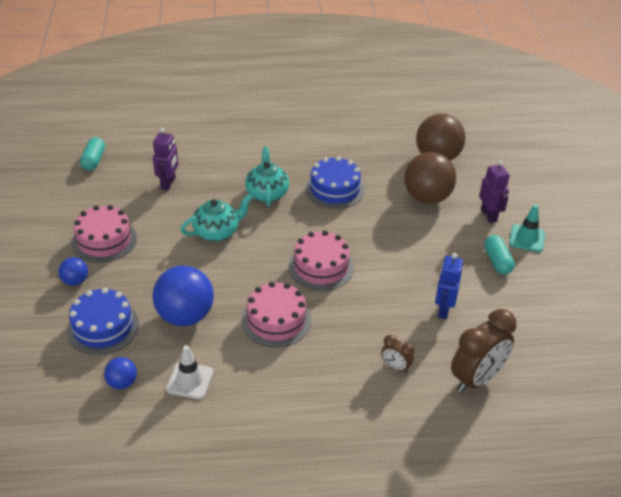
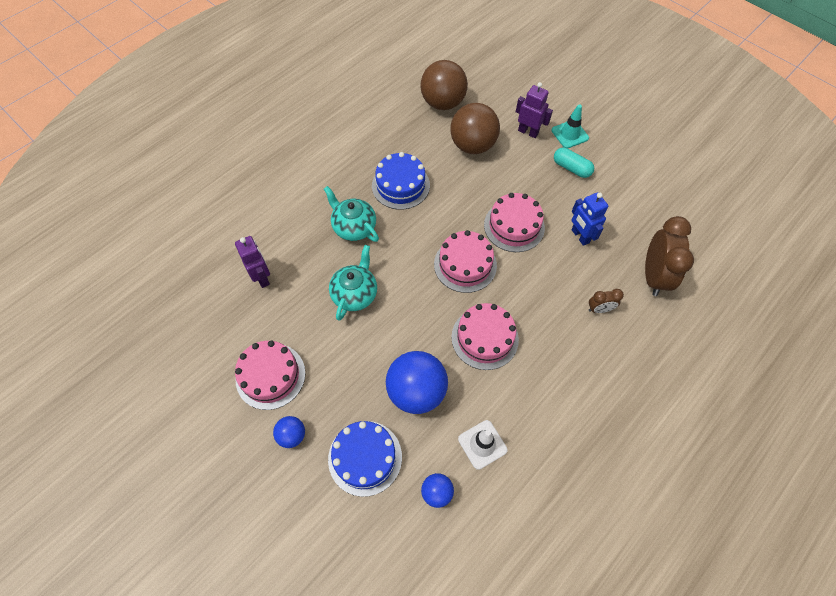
camera: 40 degrees left, 20 degrees up
(94, 160) = (166, 303): turquoise capsule -> none
(393, 268) = (514, 226): none -> pink cake

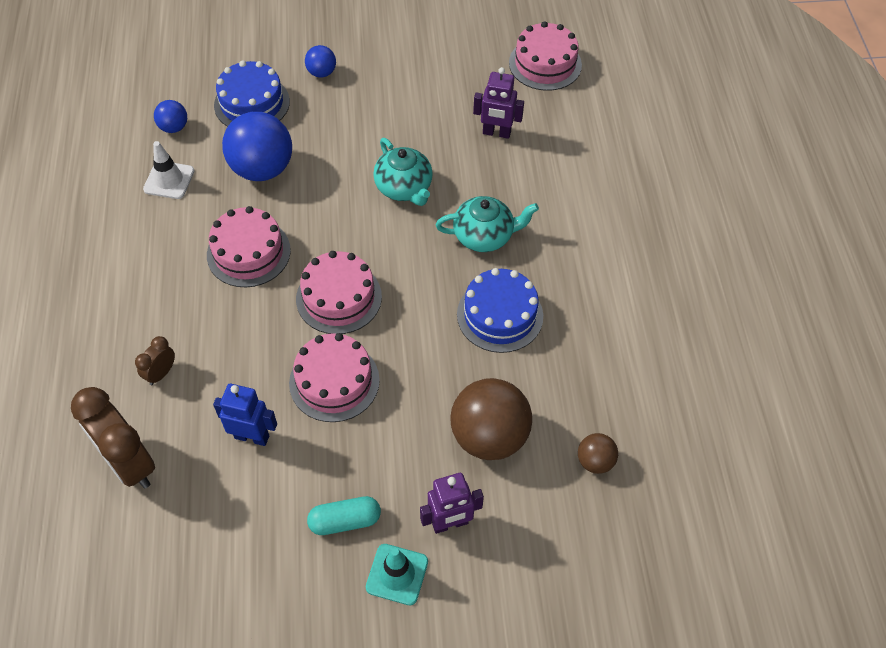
camera: 130 degrees right, 5 degrees down
(270, 376) = (388, 87): pink cake -> pink cake (545, 64)
(443, 103) = (595, 461): brown ball -> brown ball, size x0.49

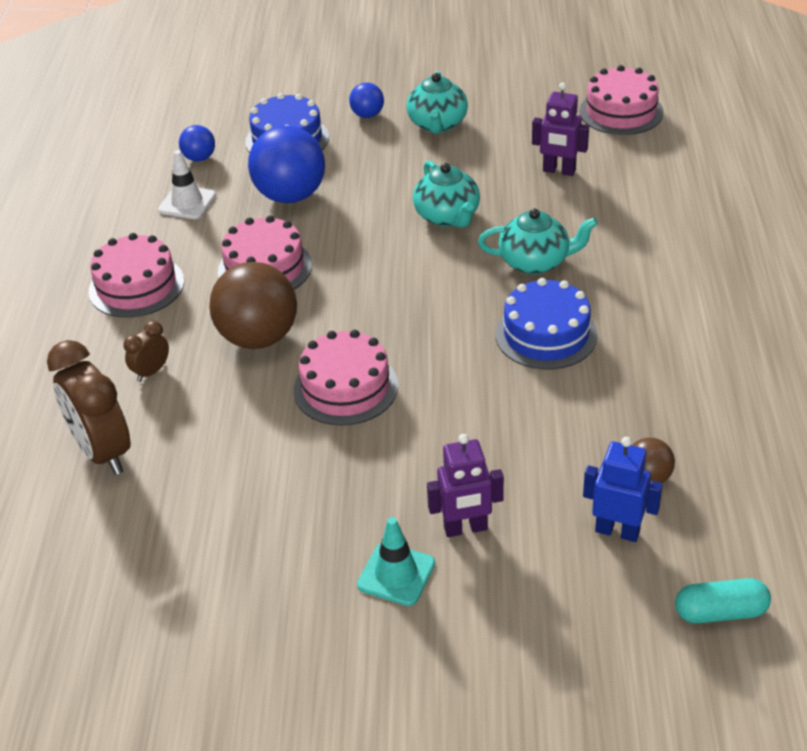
camera: 10 degrees right, 15 degrees down
(252, 436) = (244, 434): blue robot -> blue robot (617, 531)
(339, 297) = (361, 311): pink cake -> pink cake (136, 286)
(345, 521) = (341, 519): turquoise capsule -> turquoise capsule (720, 612)
(385, 82) = (437, 124): none -> turquoise teapot
(489, 436) = (521, 447): brown ball -> brown ball (258, 338)

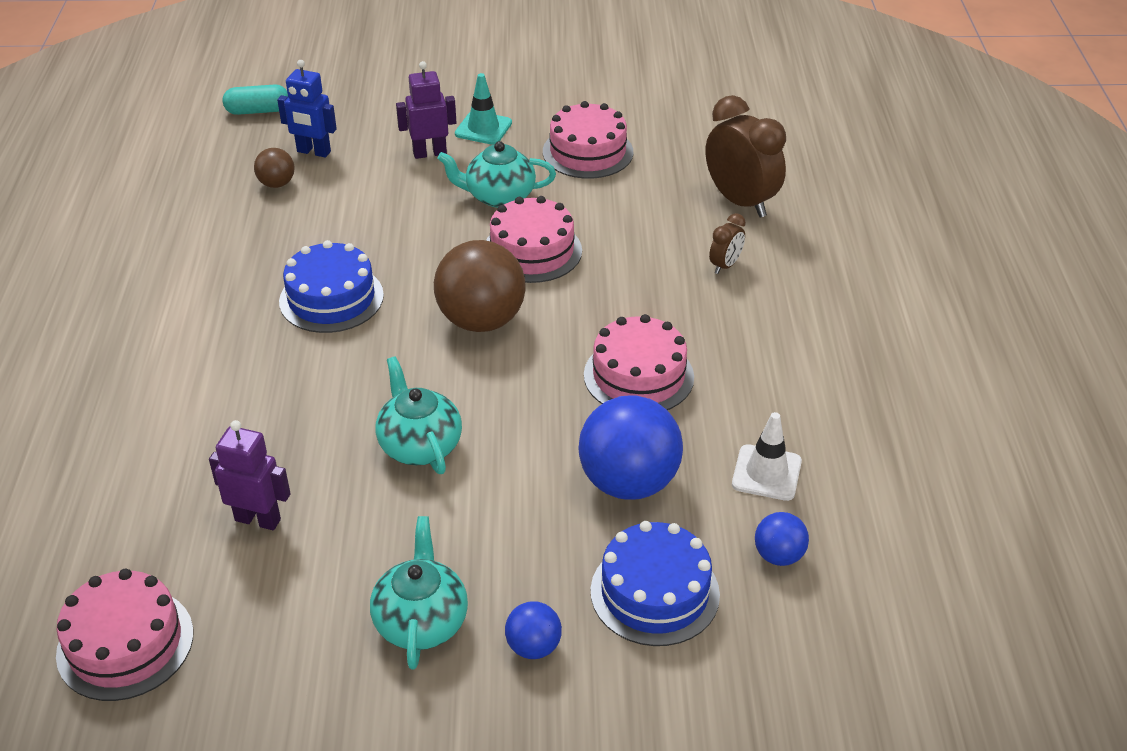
camera: 175 degrees right, 0 degrees up
(136, 286) = (781, 355): pink cake -> pink cake (587, 152)
(258, 338) = (627, 297): brown ball -> brown ball (481, 320)
(535, 262) = (323, 380): turquoise teapot -> turquoise teapot (499, 196)

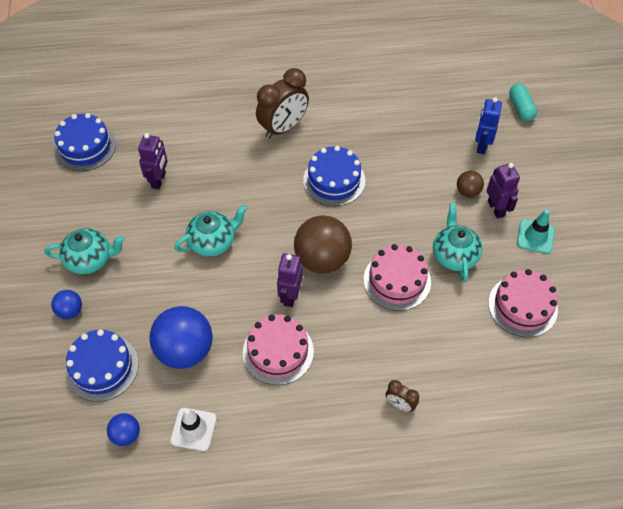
camera: 85 degrees right, 15 degrees up
(125, 643) = (85, 147): pink cake -> blue cake
(277, 184) = (442, 133): brown ball -> brown ball (468, 191)
(542, 358) = (290, 296): none -> purple robot
(740, 202) = (482, 416): brown clock -> brown clock (283, 127)

